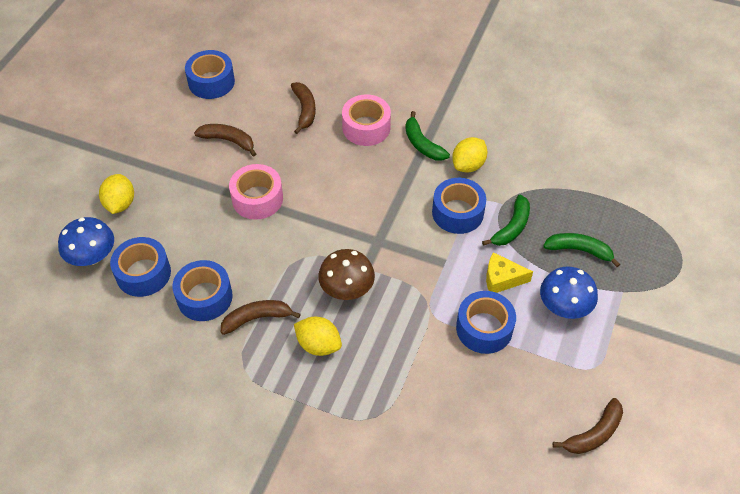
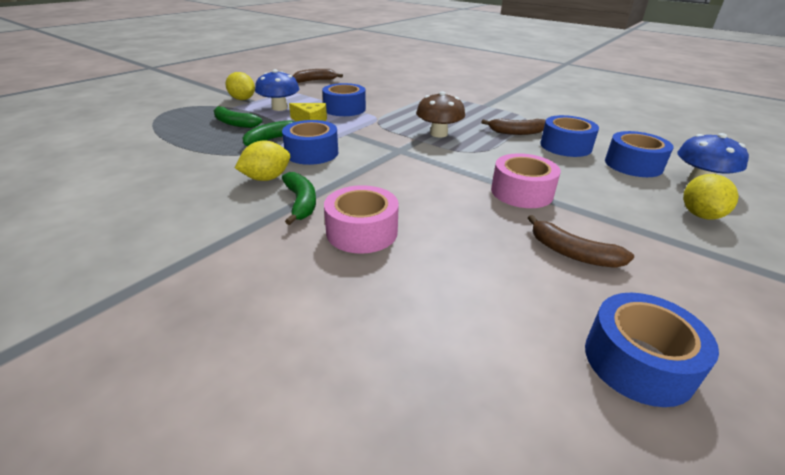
camera: 165 degrees left, 20 degrees down
(304, 110) = (447, 271): brown banana -> none
(318, 345) = (468, 118): yellow lemon -> yellow lemon (242, 99)

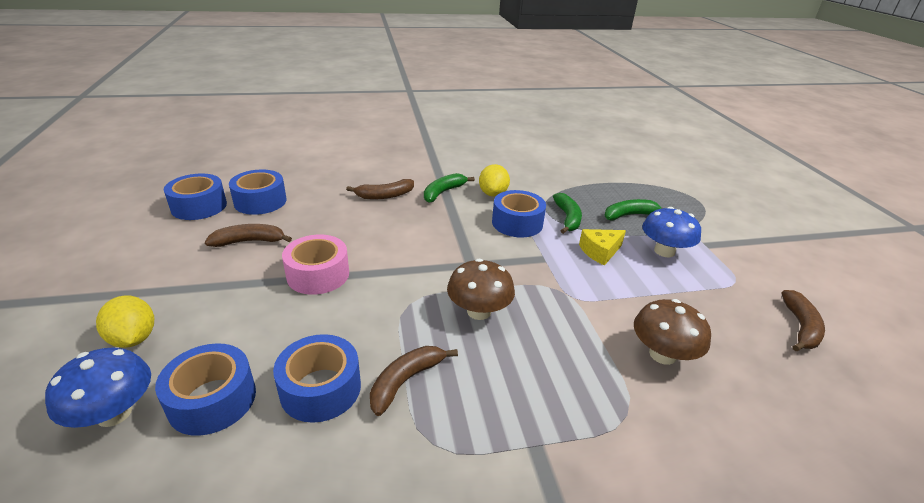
camera: 130 degrees right, 0 degrees up
(242, 99) = (715, 241): yellow lemon -> none
(301, 203) = (443, 192): green banana -> green banana turned 105 degrees clockwise
(344, 109) = (629, 290): blue tape -> blue tape (260, 201)
(362, 231) = (385, 195): pink tape -> brown banana
(387, 97) = (662, 354): none -> brown mushroom

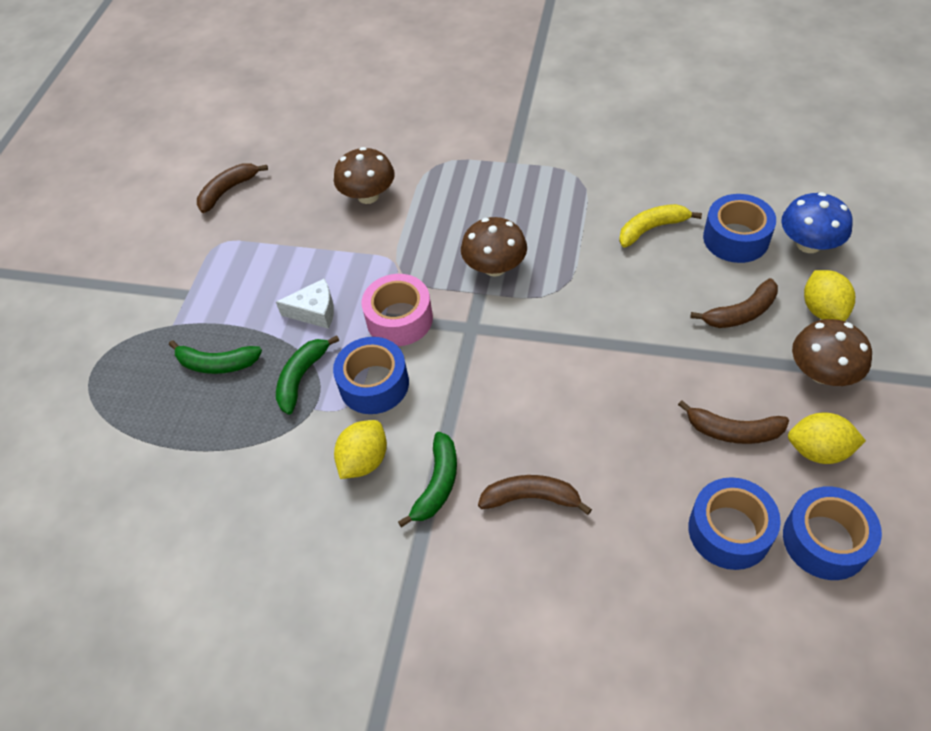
camera: 150 degrees left, 20 degrees up
(160, 287) = (822, 372): none -> brown mushroom
(186, 242) = (818, 450): none -> yellow lemon
(318, 274) = (647, 351): pink tape -> pink tape (399, 319)
(320, 388) = (652, 229): blue tape -> yellow banana
(406, 381) = (584, 220): brown banana -> brown banana (741, 313)
(443, 192) = (437, 484): green banana -> green banana turned 45 degrees counterclockwise
(600, 252) = (315, 311): yellow cheese -> white cheese
(664, 251) = (243, 295): blue mushroom -> none

